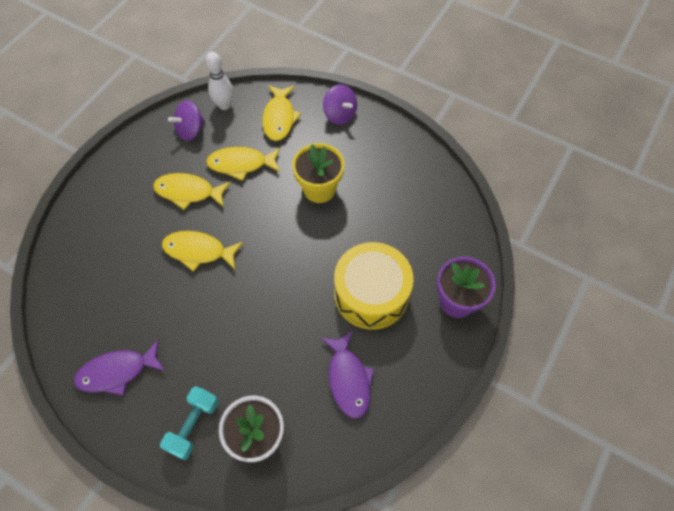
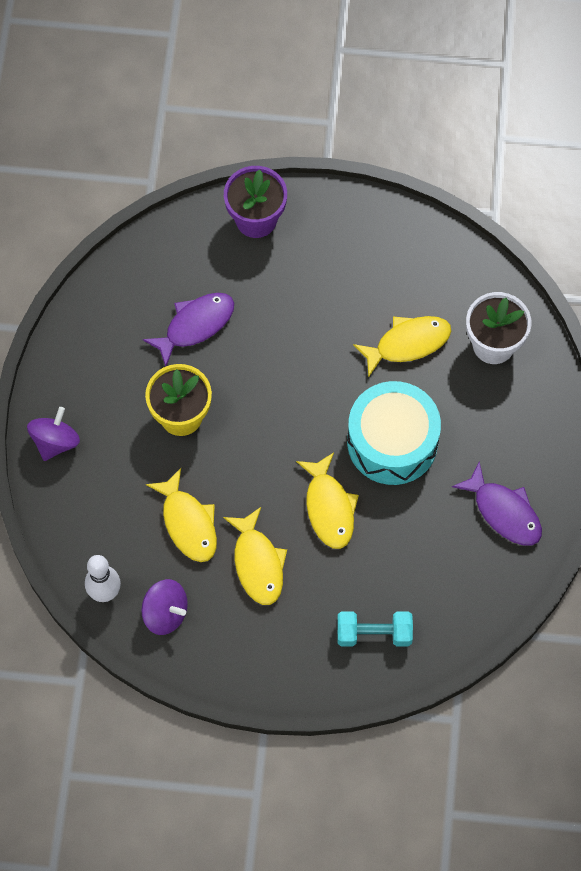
camera: 115 degrees left, 5 degrees up
(193, 425) = (515, 408): turquoise dumbbell -> turquoise dumbbell (374, 633)
(221, 316) = (392, 442): none -> turquoise drum
(279, 118) = (94, 513): yellow fish -> yellow fish (407, 343)
(348, 379) = (394, 288): purple fish -> purple fish (195, 325)
(371, 294) = (290, 304): yellow drum -> none

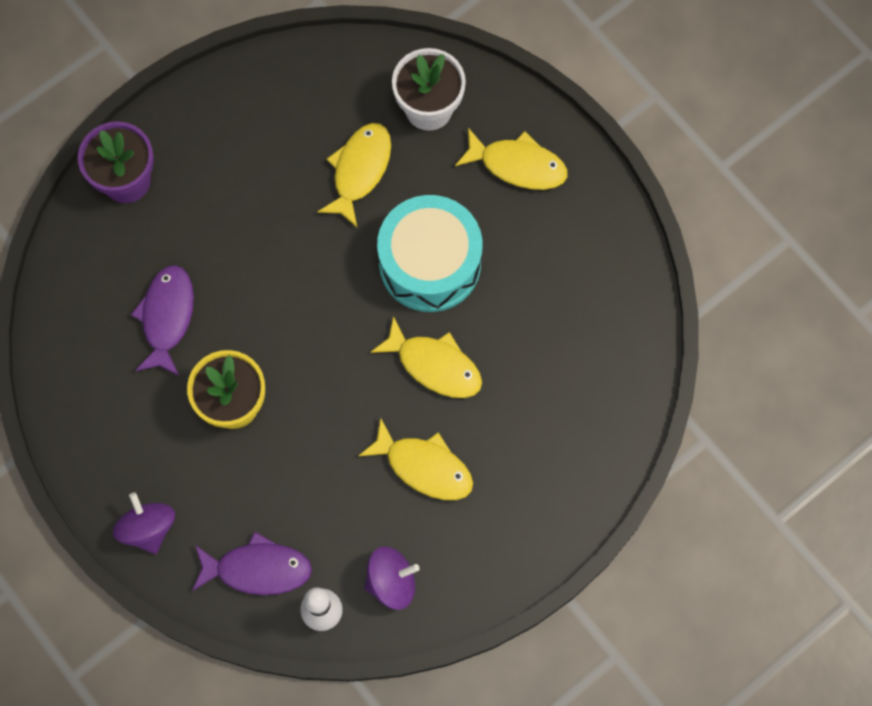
camera: 45 degrees left, 5 degrees up
(188, 523) = (332, 488): yellow fish -> yellow fish (517, 165)
(374, 633) = (575, 433): turquoise dumbbell -> none
(504, 512) = (574, 237): purple fish -> purple fish (257, 569)

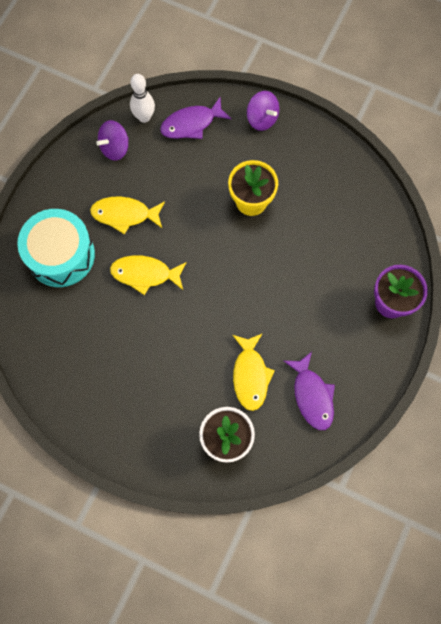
camera: 155 degrees right, 0 degrees up
(167, 317) = (317, 232): purple fish -> purple fish (312, 395)
(430, 263) = (177, 335): turquoise drum -> turquoise drum (61, 255)
(517, 165) = (149, 426): yellow fish -> none

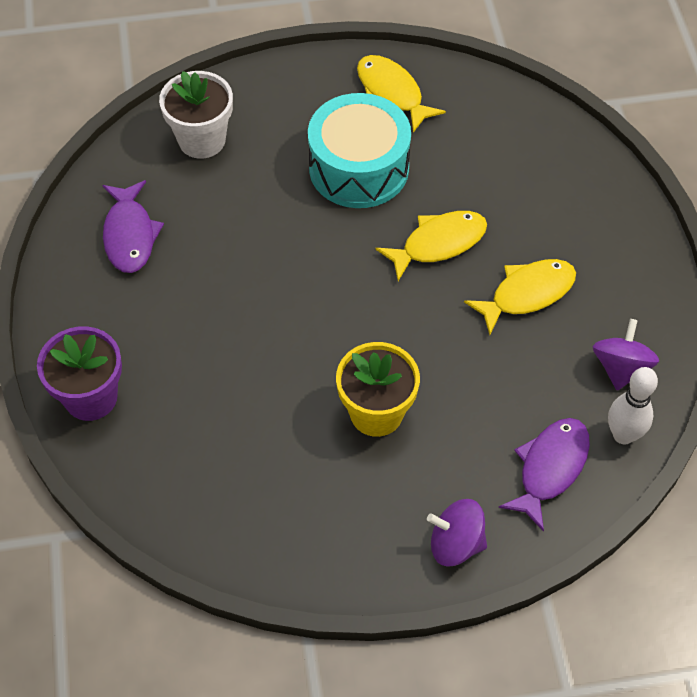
camera: 145 degrees right, 15 degrees down
(61, 255) = (558, 204): turquoise drum -> turquoise drum (359, 168)
(250, 375) = (220, 214): yellow fish -> yellow fish (392, 93)
(312, 395) = (130, 235): purple fish -> purple fish turned 135 degrees counterclockwise

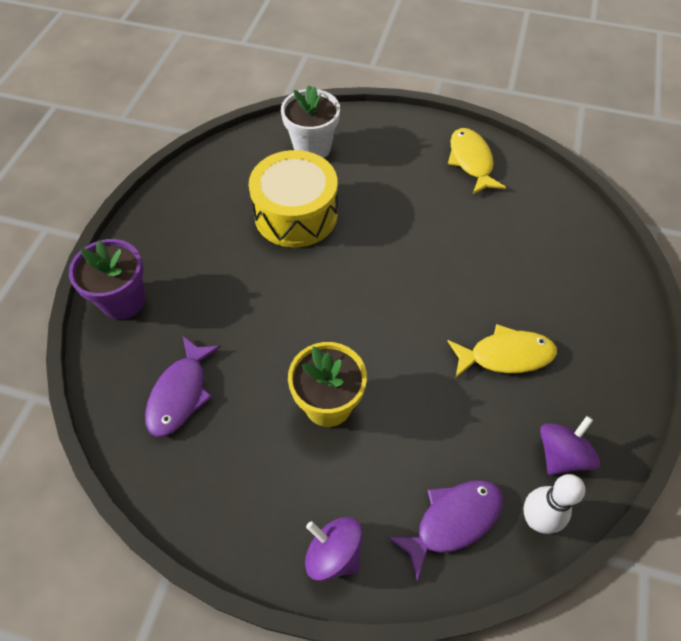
camera: 25 degrees right, 0 degrees up
(130, 235) = (223, 195): purple fish -> purple fish (180, 393)
(228, 226) = (296, 214): none -> yellow drum
(359, 168) = (417, 206): turquoise drum -> none
(438, 244) = (450, 286): yellow fish -> none

